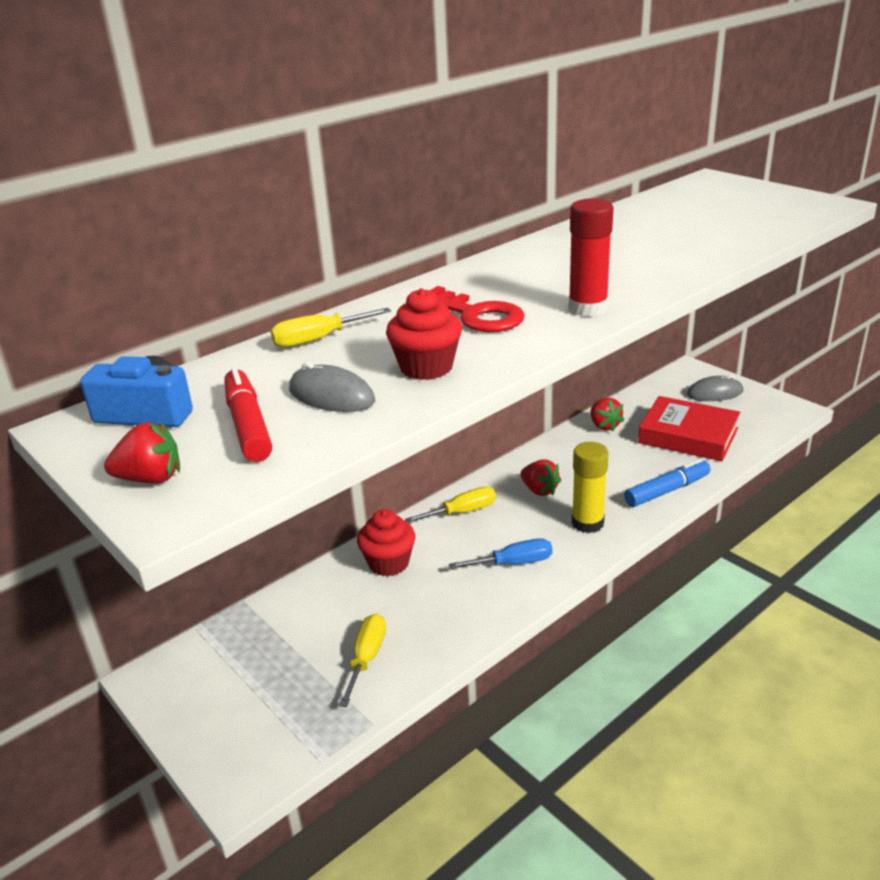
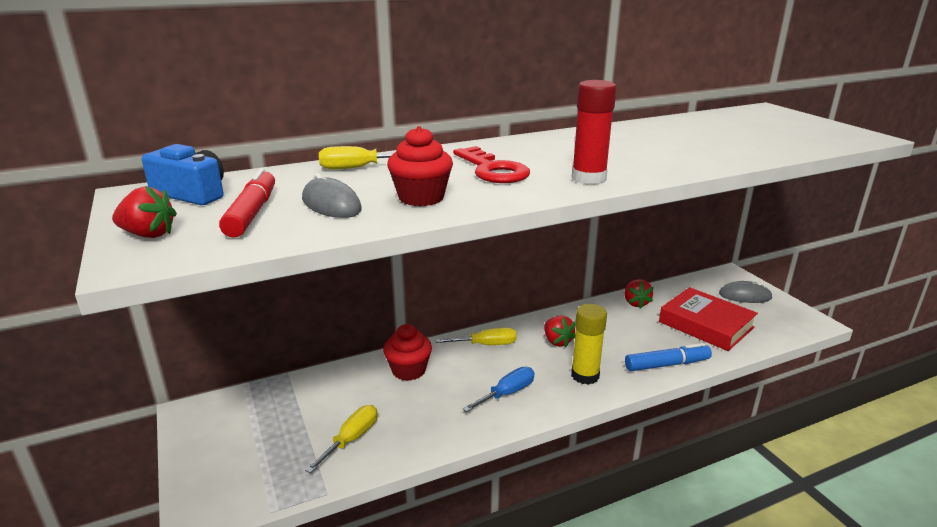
camera: 15 degrees right, 5 degrees down
(514, 563) = (507, 393): blue screwdriver -> blue screwdriver turned 45 degrees counterclockwise

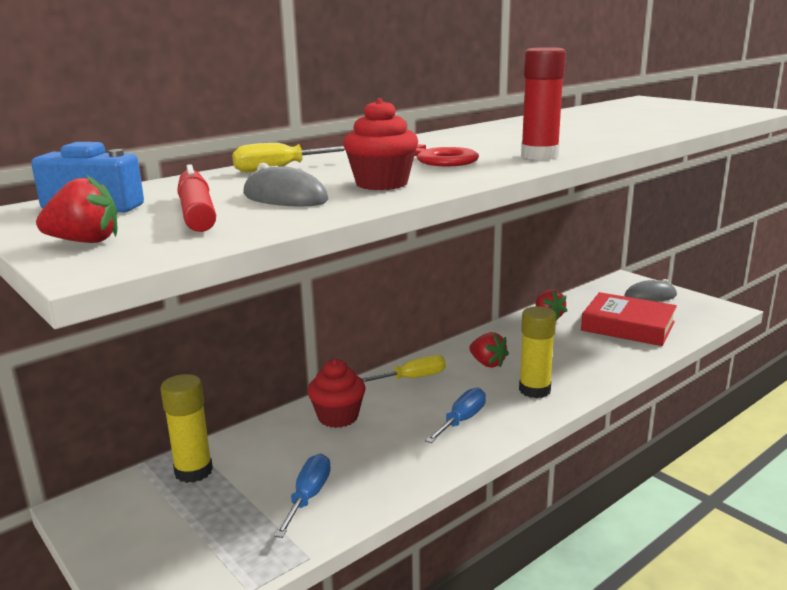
camera: 15 degrees left, 5 degrees down
(279, 398) = (193, 471): none -> yellow glue stick
(351, 439) = (308, 497): yellow screwdriver -> blue screwdriver
(666, 364) = (610, 367): blue marker -> none

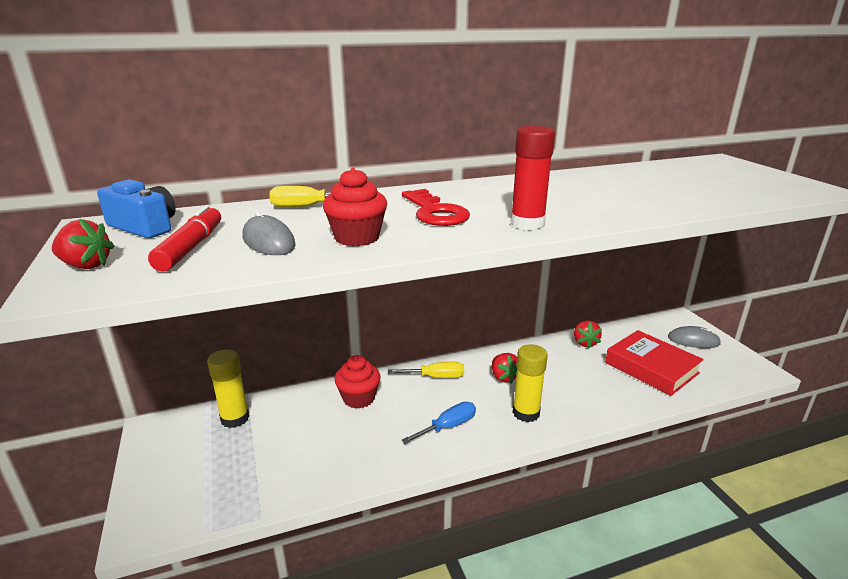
camera: 20 degrees right, 5 degrees up
(308, 497) = (293, 464): blue screwdriver -> none

